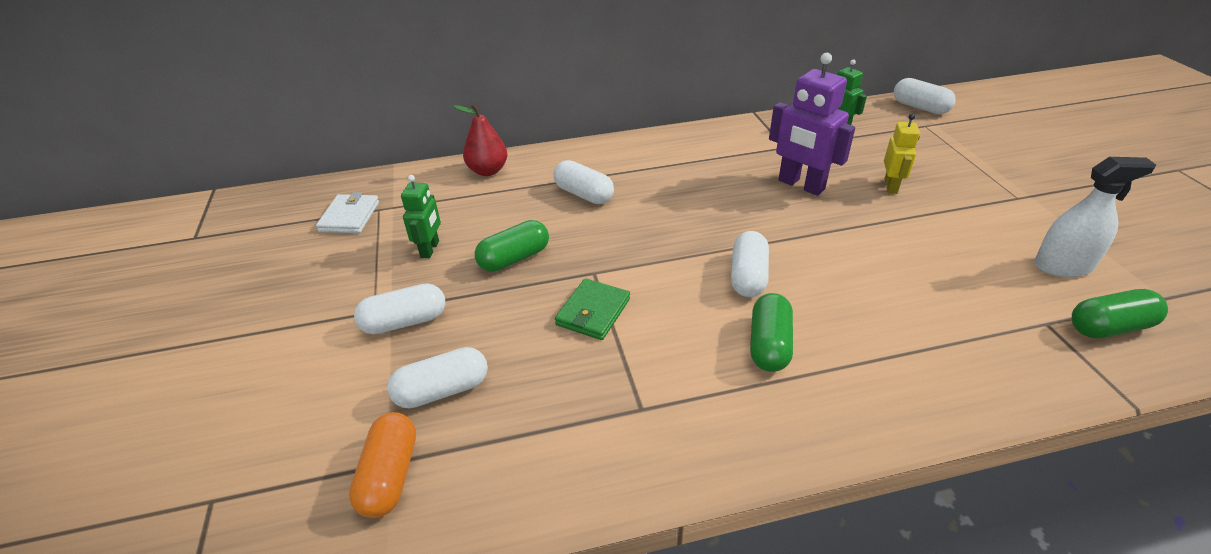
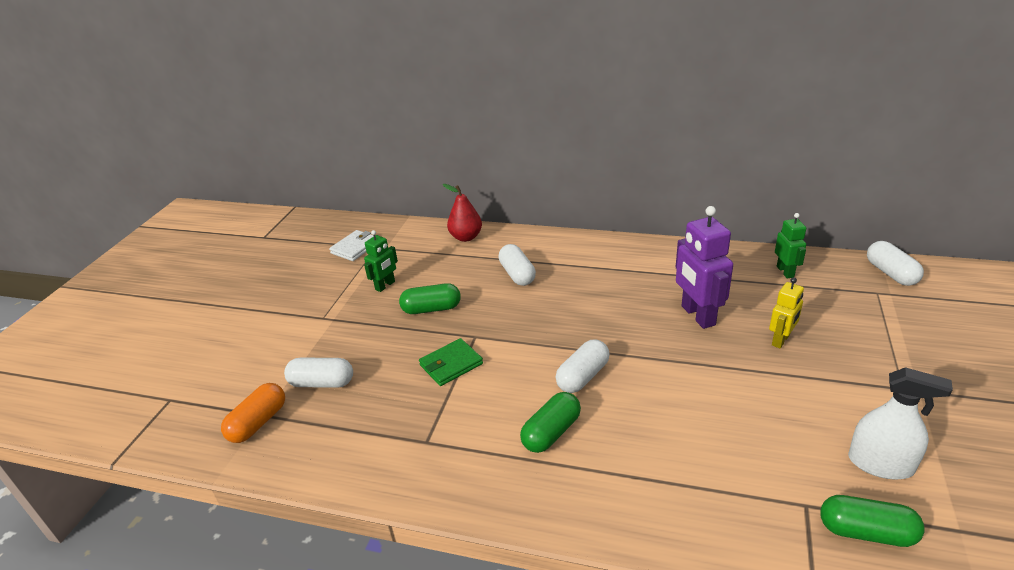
camera: 30 degrees right, 5 degrees down
(404, 322) = (334, 331): white capsule -> none

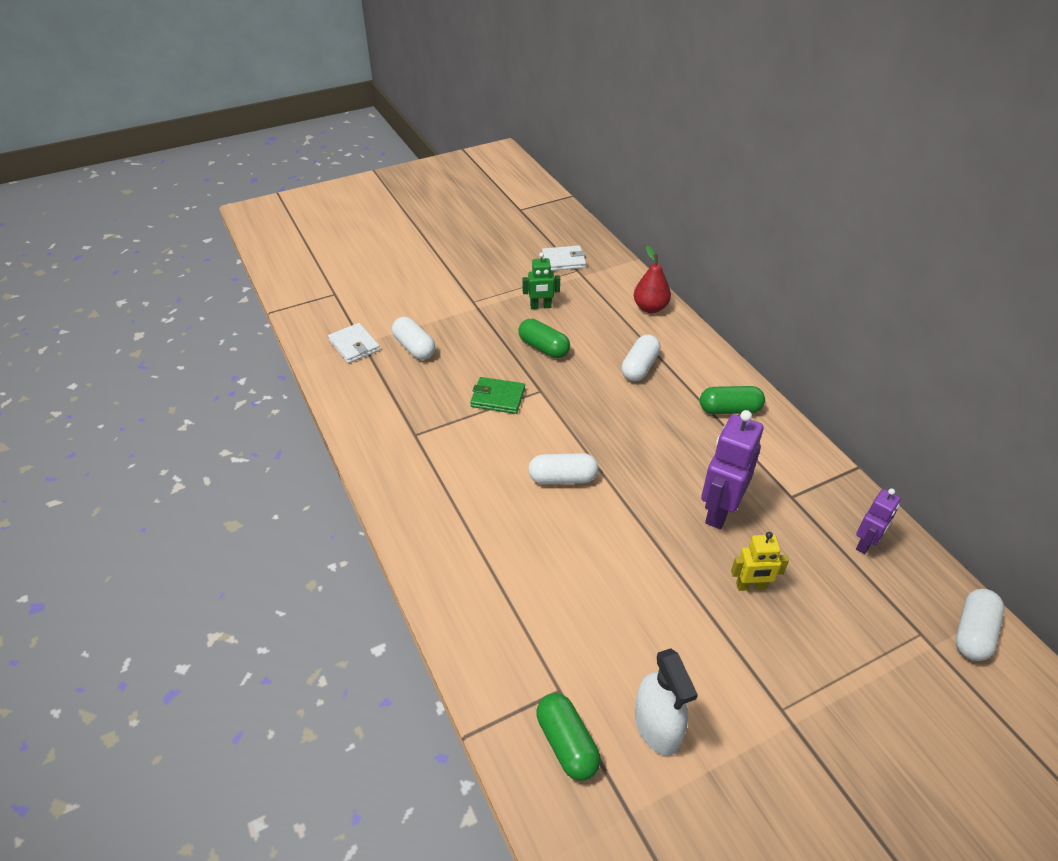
camera: 45 degrees right, 10 degrees up
(258, 423) = (354, 345): orange capsule -> white wallet
(551, 433) = (486, 495): green capsule -> green capsule (729, 410)
(785, 272) = (866, 543): green robot -> purple robot

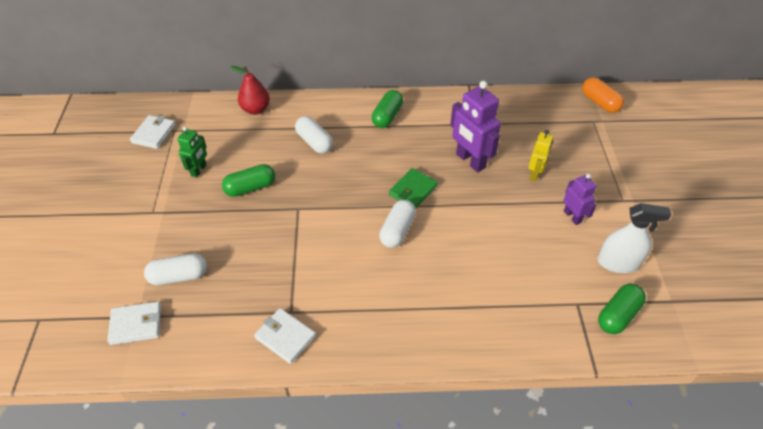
camera: 65 degrees left, 5 degrees up
(386, 442) = (285, 337): none -> white wallet
(498, 398) = (287, 238): green wallet -> green wallet (413, 190)
(567, 743) = (618, 315): green capsule -> green capsule turned 45 degrees counterclockwise
(866, 543) = (526, 111): purple robot -> purple robot (572, 216)
(973, 633) = (599, 102): white capsule -> orange capsule

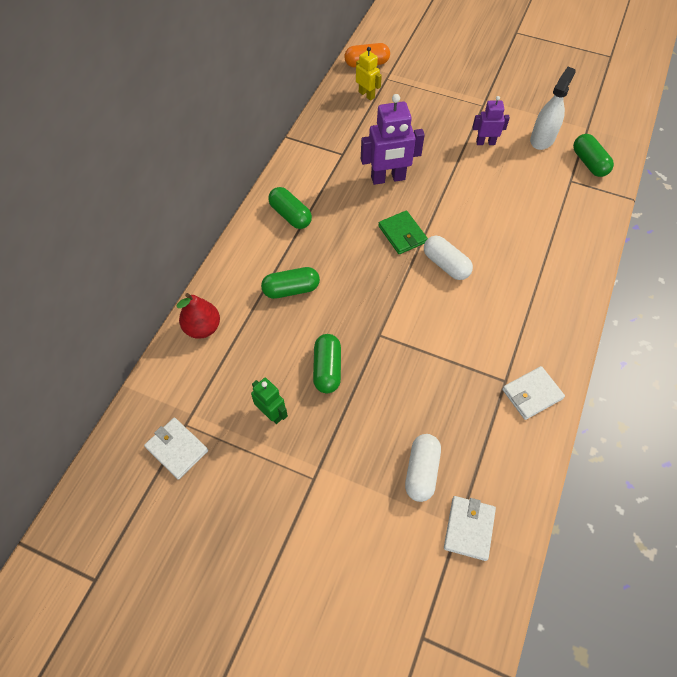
camera: 65 degrees left, 10 degrees up
(314, 142) = (291, 289): white capsule -> green capsule
(535, 174) = (427, 143): yellow robot -> yellow robot (366, 95)

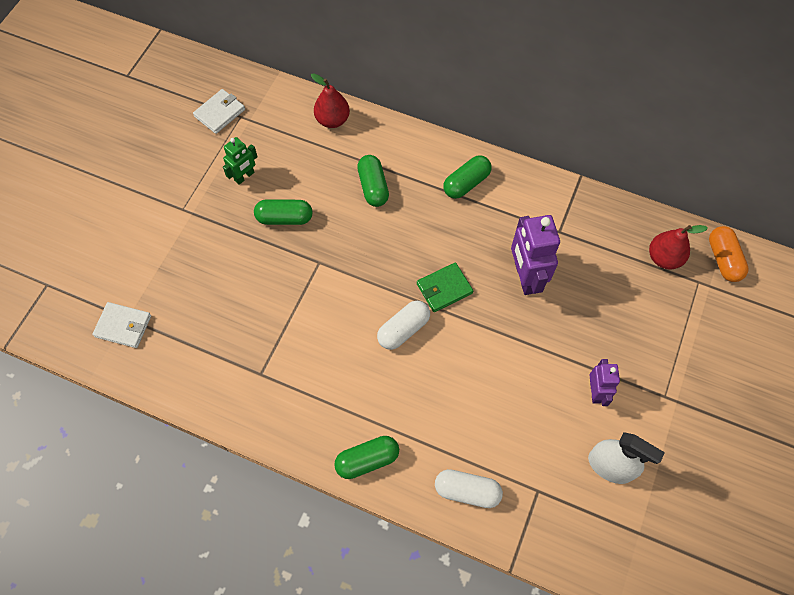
camera: 90 degrees right, 5 degrees up
(366, 95) = (664, 258): yellow robot -> red pear
(421, 471) = (178, 291): white capsule -> white capsule (467, 491)
(532, 394) = (244, 397): white wallet -> none
(589, 163) = (571, 521): green capsule -> green capsule (367, 460)

